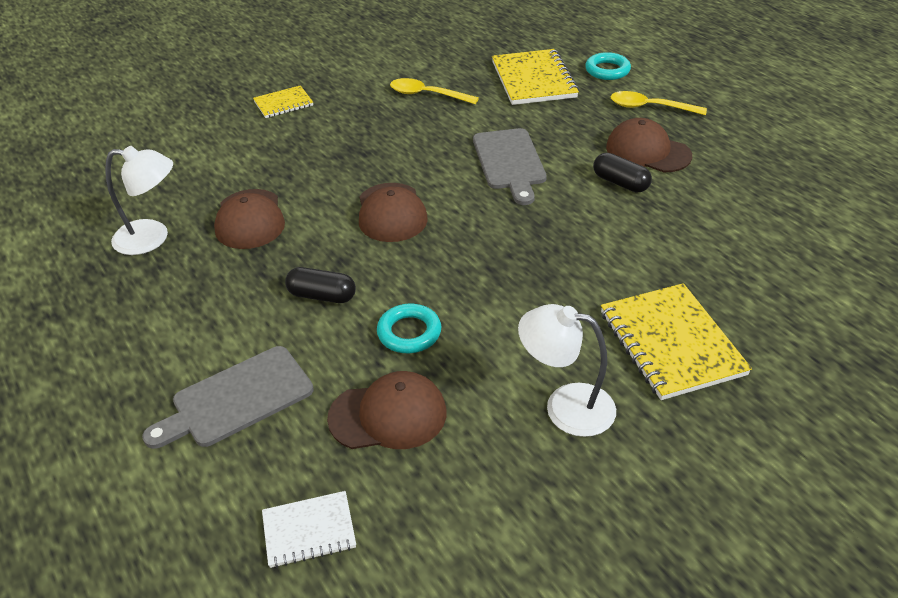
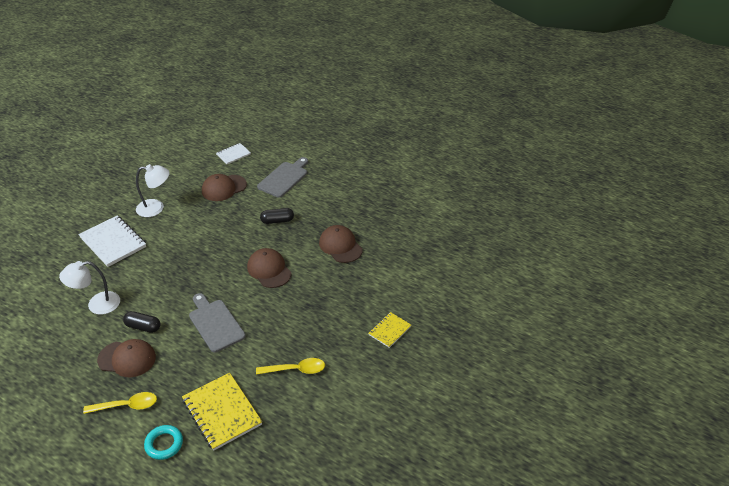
camera: 155 degrees right, 0 degrees up
(152, 238) = (379, 224): white lamp -> white lamp (97, 305)
(409, 333) = (230, 217): turquoise ring -> none
(671, 343) = (113, 242): yellow notebook -> white notebook

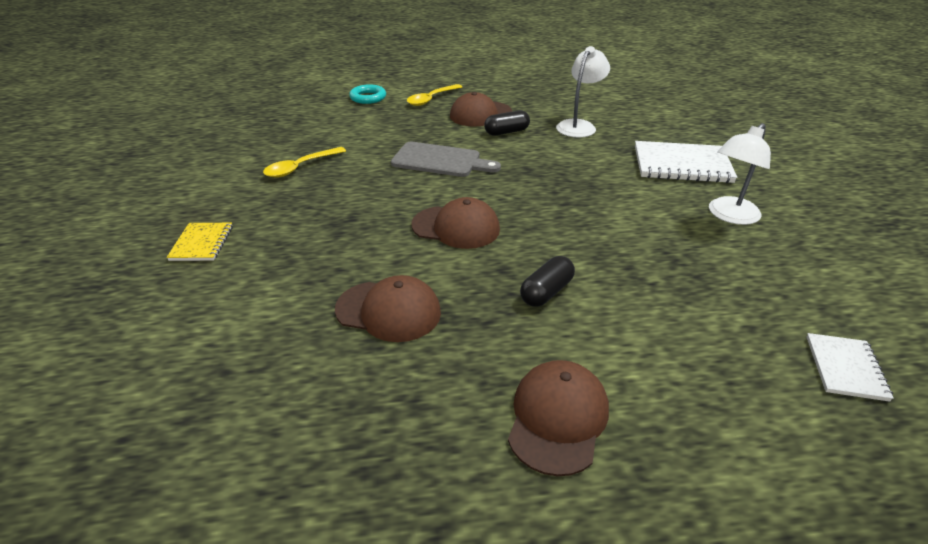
camera: 140 degrees right, 5 degrees down
(222, 412) = (342, 123): yellow notebook -> none
(224, 188) = (717, 293): brown cap -> brown cap (557, 418)
(284, 178) = (669, 379): grey cutting board -> none

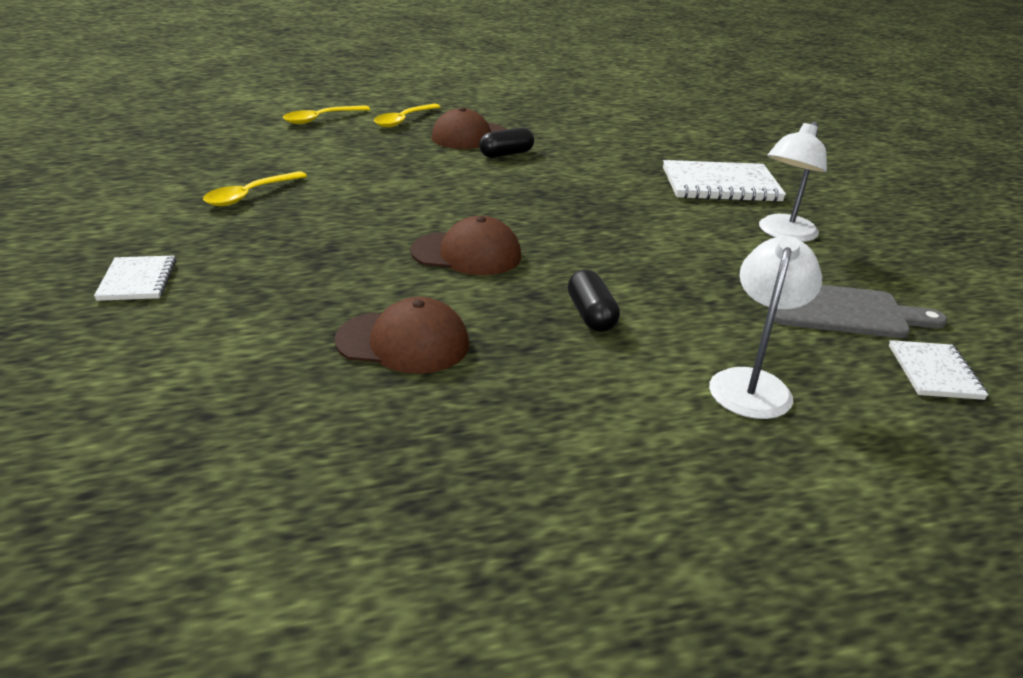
camera: 10 degrees left, 5 degrees down
(202, 243) = (137, 280): yellow notebook -> white notebook
(368, 98) = (321, 119): turquoise ring -> yellow spoon
(440, 161) = (430, 185): grey cutting board -> grey cutting board (841, 311)
(546, 292) = (591, 315): black capsule -> black capsule turned 45 degrees counterclockwise
(557, 418) = (631, 438): brown cap -> none
(579, 126) = (592, 147): white lamp -> white lamp (752, 383)

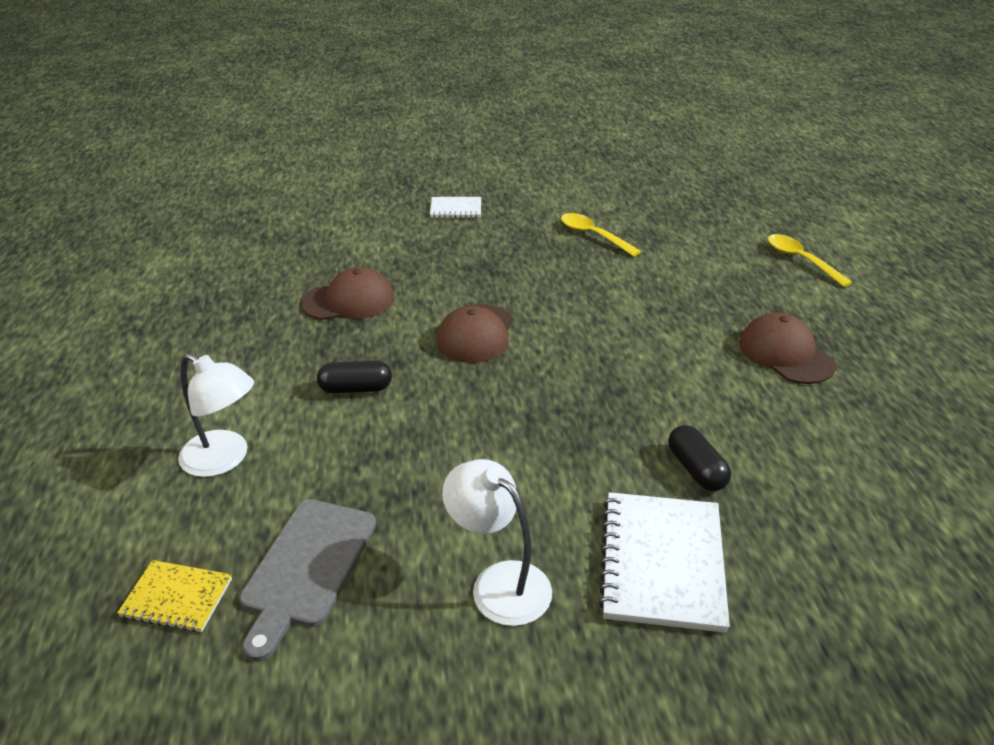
camera: 100 degrees right, 5 degrees up
(403, 120) = (821, 310): yellow spoon -> none
(403, 342) = (349, 301): brown cap -> brown cap turned 120 degrees counterclockwise
(506, 154) = (730, 377): black capsule -> black capsule (696, 469)
(934, 372) = (177, 598): white notebook -> yellow notebook

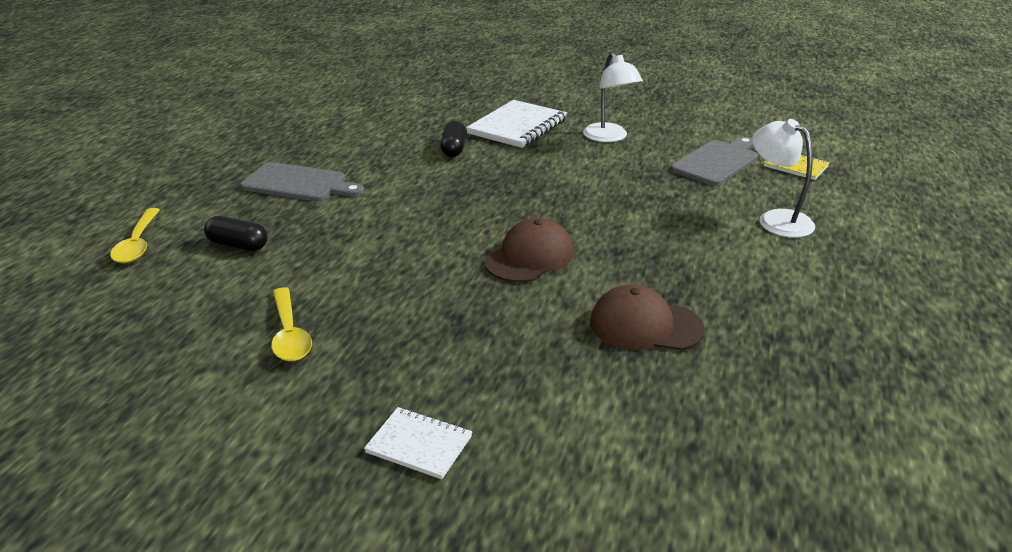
camera: 155 degrees left, 5 degrees down
(356, 388) = (662, 240): black capsule -> black capsule (238, 245)
(785, 354) = (298, 184): brown cap -> grey cutting board

